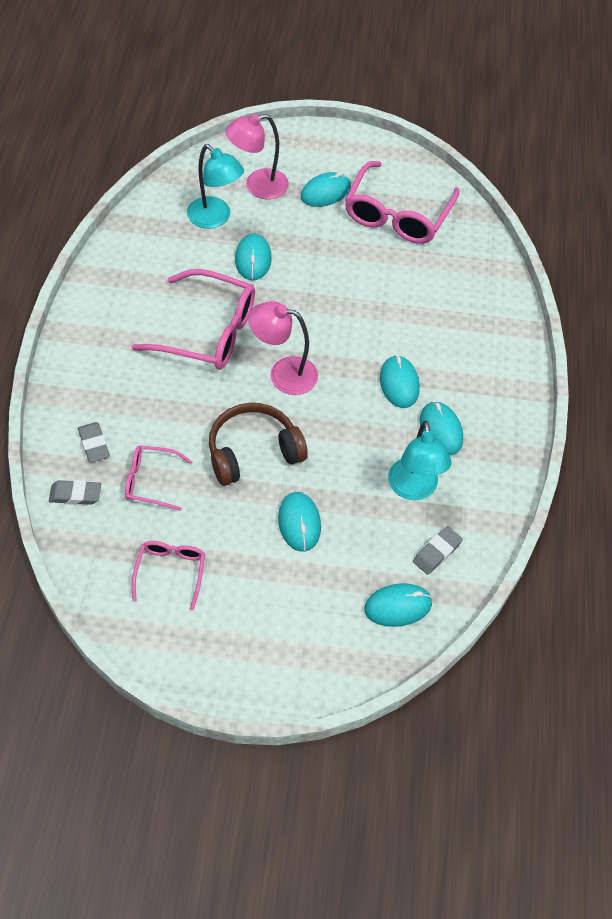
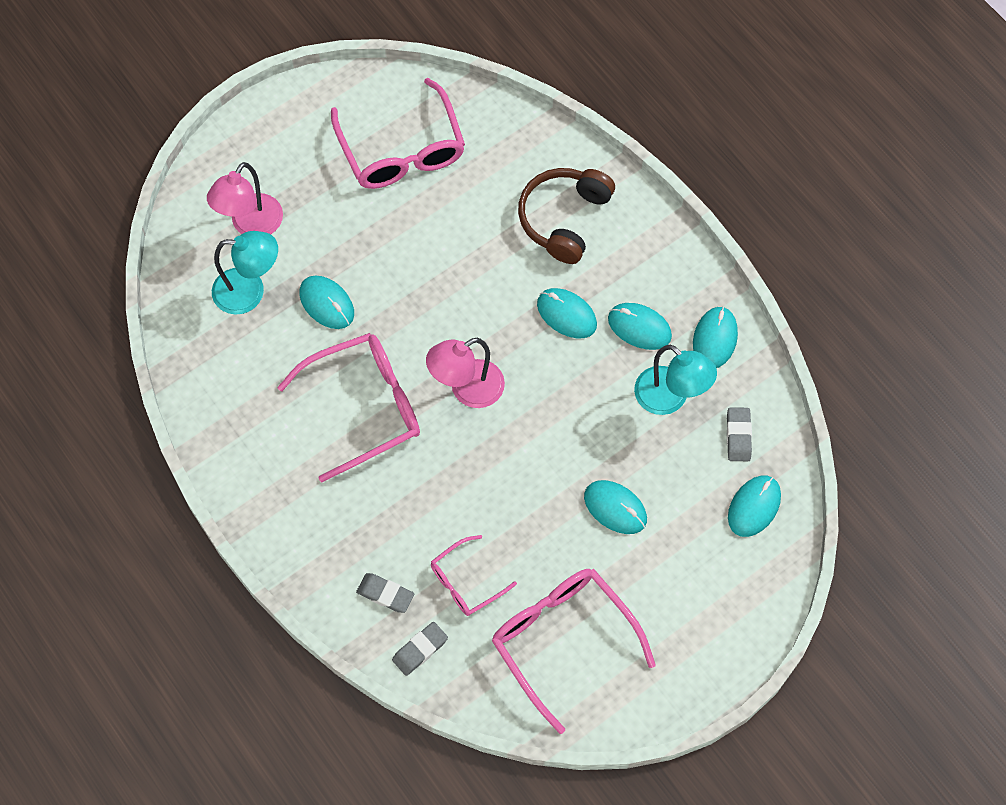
camera: 40 degrees left, 10 degrees up
(170, 572) = (563, 641): pink glasses -> pink glasses, size x1.84
(253, 452) = (518, 481): brown headphones -> brown headphones (564, 219)
(325, 192) = (317, 180): turquoise mouse -> turquoise mouse (715, 339)

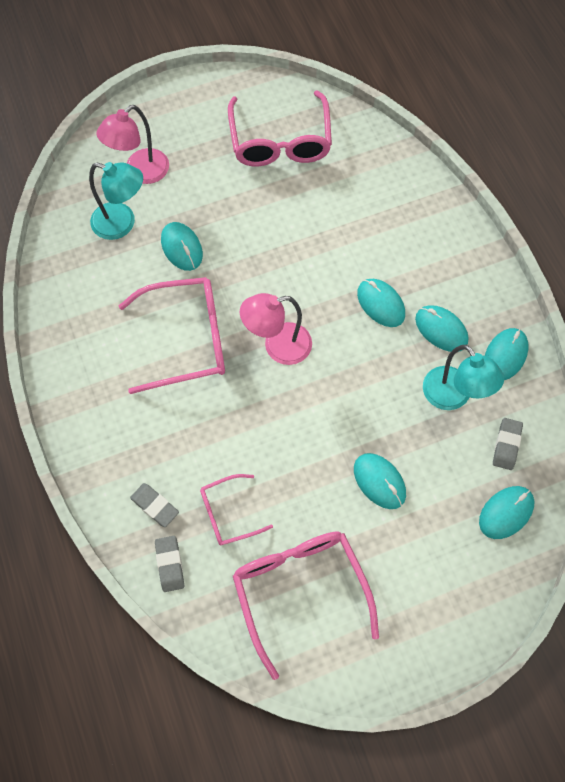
camera: 15 degrees right, 0 degrees up
(420, 650) = (170, 564): grey eraser -> grey eraser turned 75 degrees counterclockwise
(564, 219) = (400, 225): brown headphones -> none

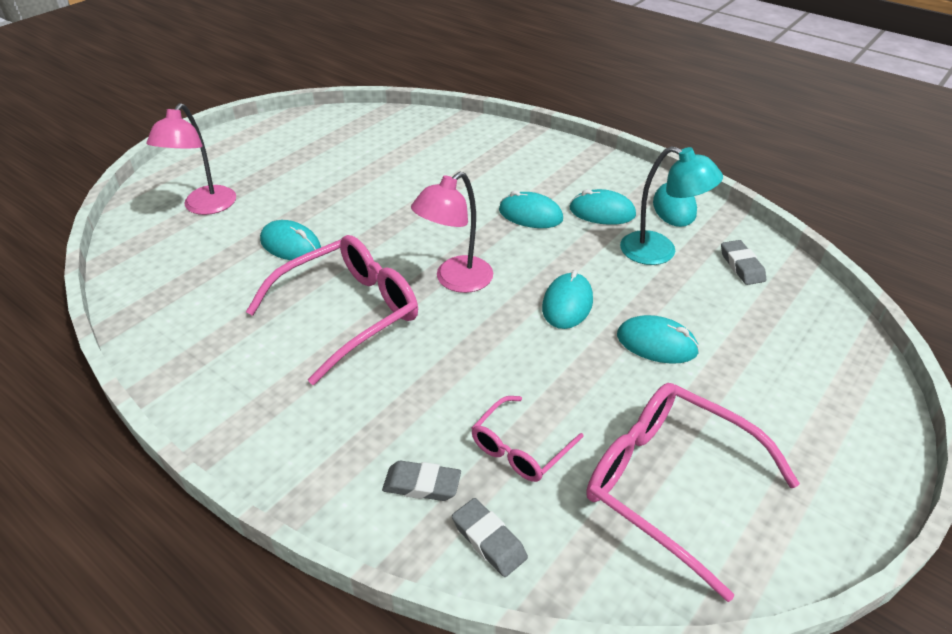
camera: 30 degrees left, 25 degrees down
(122, 223) = (207, 249): turquoise lamp -> none
(280, 141) = (341, 145): pink glasses -> none
(506, 513) = (796, 314): turquoise mouse -> turquoise mouse (567, 304)

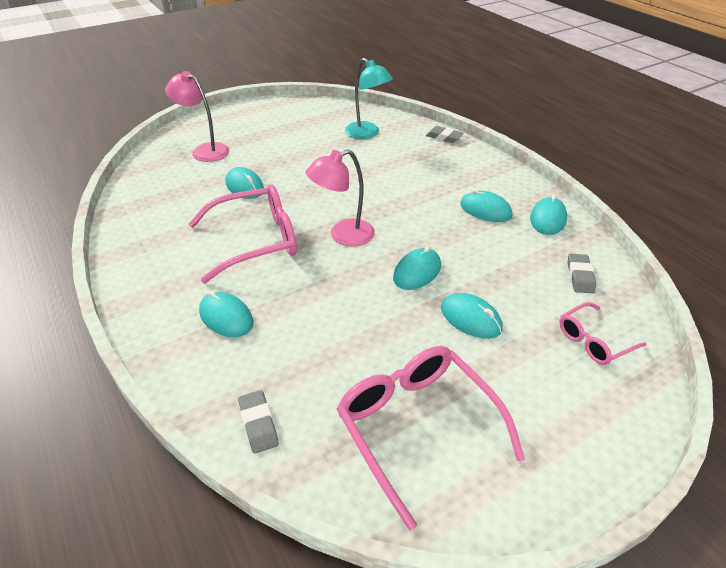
camera: 20 degrees right, 0 degrees up
(205, 207) = (205, 150): pink lamp -> pink lamp turned 90 degrees clockwise
(422, 484) = (235, 371): grey eraser -> grey eraser (444, 137)
(520, 448) = (319, 366): pink glasses -> pink glasses (594, 341)
(530, 215) = (427, 201): turquoise mouse -> turquoise mouse (226, 317)
(659, 252) = (515, 250): turquoise lamp -> turquoise lamp (367, 134)

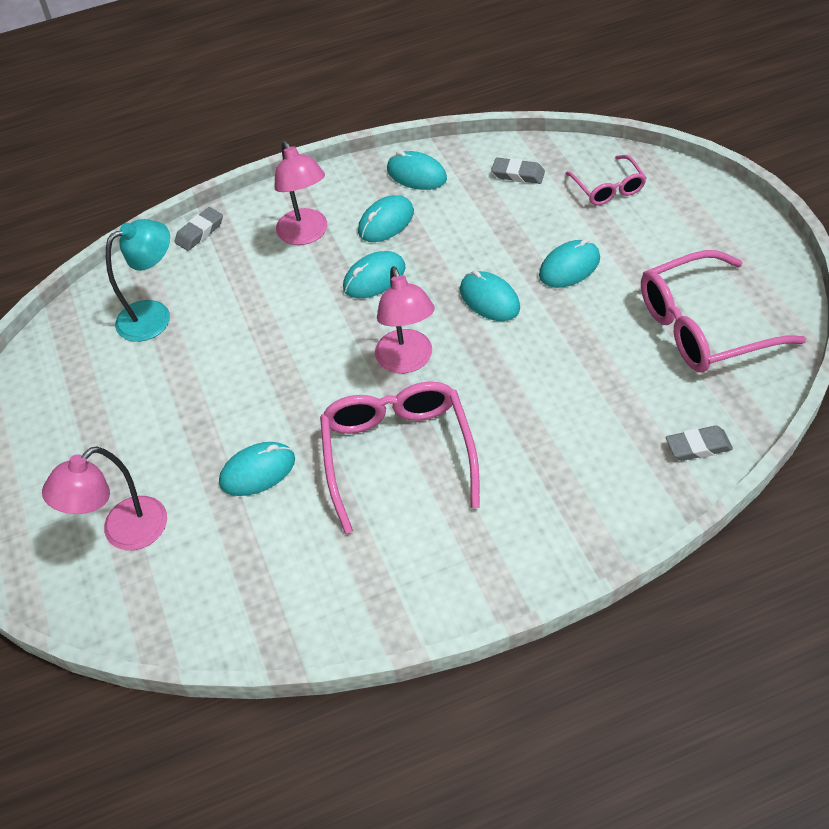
camera: 75 degrees left, 10 degrees up
(226, 317) = (542, 481): turquoise mouse -> turquoise mouse (374, 278)
(457, 177) = (306, 234): none -> pink lamp

